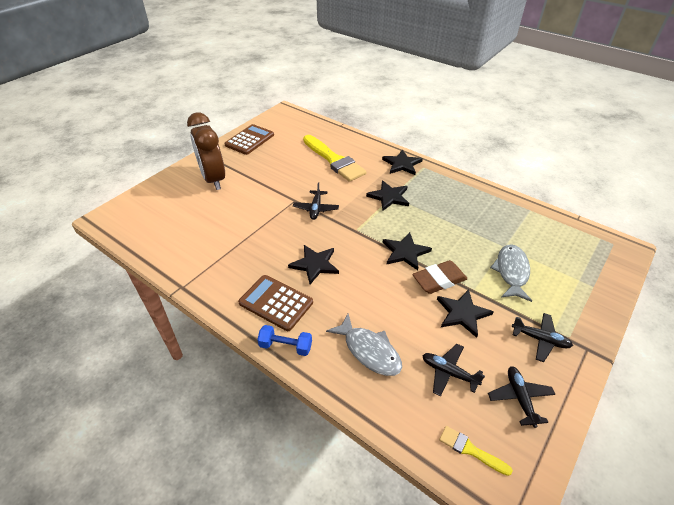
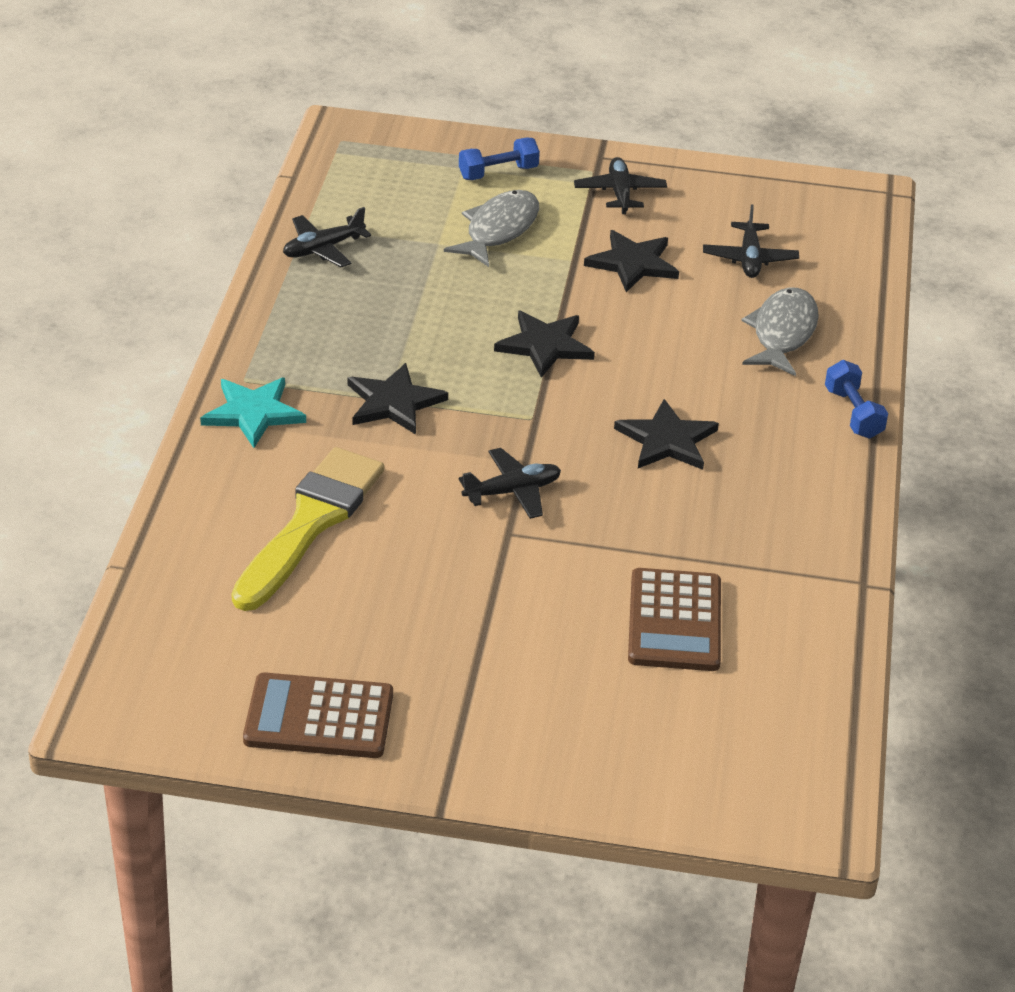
camera: 120 degrees left, 5 degrees down
(213, 179) = (537, 702): brown clock -> none
(276, 303) = (788, 454): brown calculator -> brown calculator (674, 621)
(402, 164) = (253, 413): black star -> turquoise star
(439, 280) = (581, 297): brown eraser -> none
(470, 450) = (839, 227): yellow brush -> none
(511, 272) = (498, 230): grey fish -> grey fish turned 135 degrees clockwise
(520, 398) = (733, 200): black plane -> black plane (323, 249)
(572, 292) = (498, 173): none -> blue dumbbell

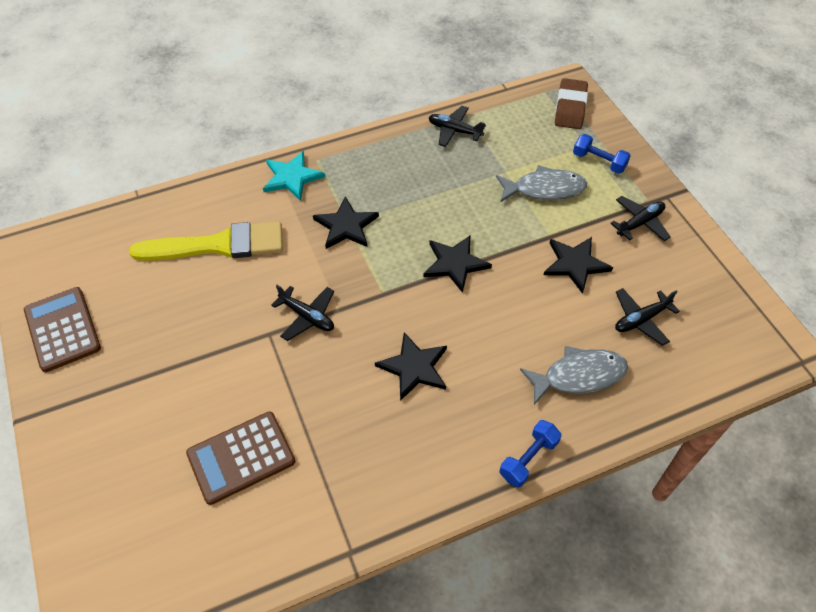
camera: 60 degrees right, 15 degrees up
(386, 148) = (570, 108): none -> brown eraser

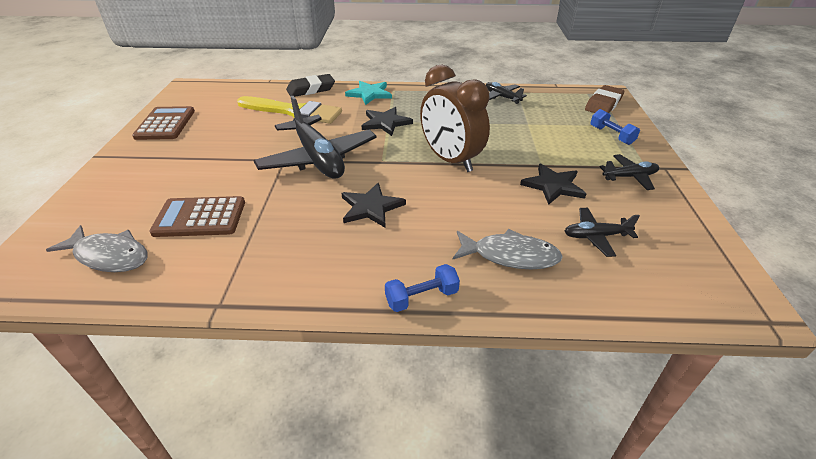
camera: 25 degrees right, 15 degrees down
(209, 193) = (311, 89): none -> black eraser
(307, 316) = (318, 158): black plane -> black plane, size x2.07
(455, 263) = (450, 160): black star -> brown clock
(544, 189) = (554, 139): grey fish -> grey fish (109, 256)

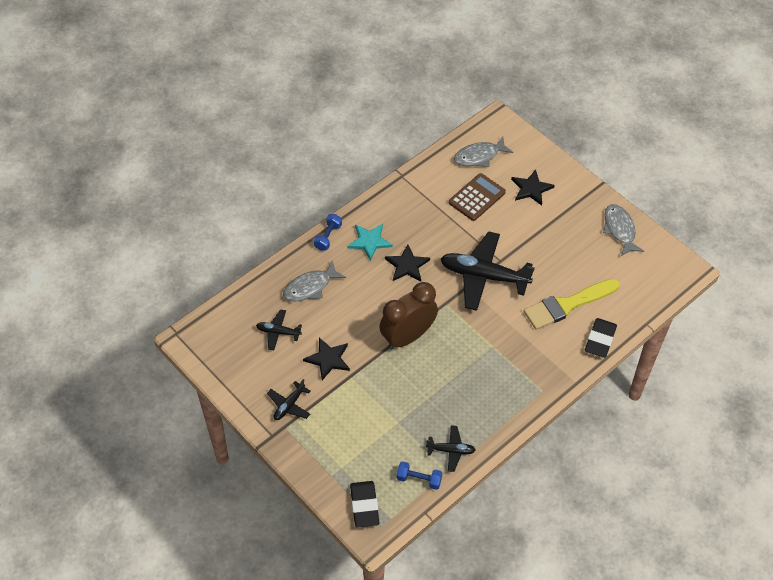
camera: 135 degrees right, 15 degrees up
(165, 124) = (619, 229): brown calculator -> grey fish
(369, 94) = (551, 370): turquoise star -> turquoise star (369, 241)
(385, 123) = (492, 343): black star -> black star (531, 189)
(450, 160) = (408, 337): brown clock -> brown clock turned 45 degrees counterclockwise
(596, 236) = (278, 332): black plane -> black plane turned 120 degrees counterclockwise
(603, 104) = (364, 506): brown eraser -> black eraser
(611, 135) = (329, 453): blue dumbbell -> blue dumbbell (419, 479)

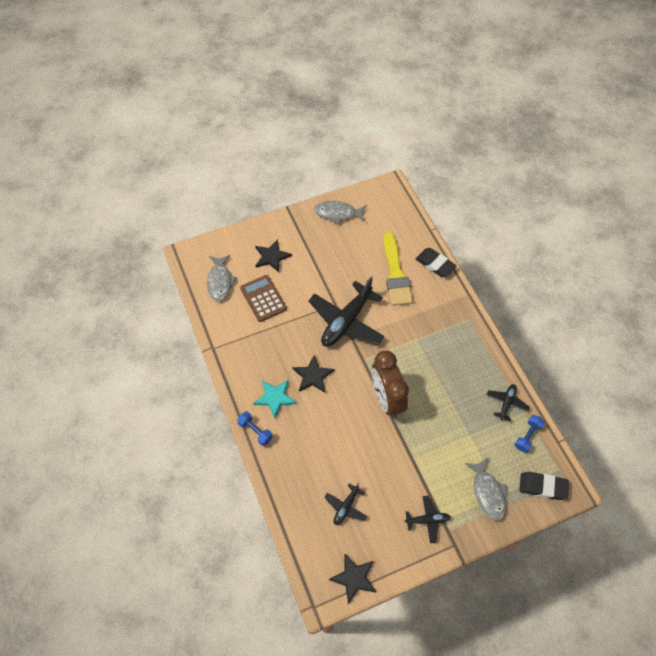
camera: 70 degrees left, 5 degrees up
(289, 405) = (427, 520): black plane -> black plane turned 60 degrees counterclockwise
(310, 287) = (306, 464): grey fish -> grey fish (488, 493)
(328, 359) = (389, 472): black star -> black star (354, 578)

